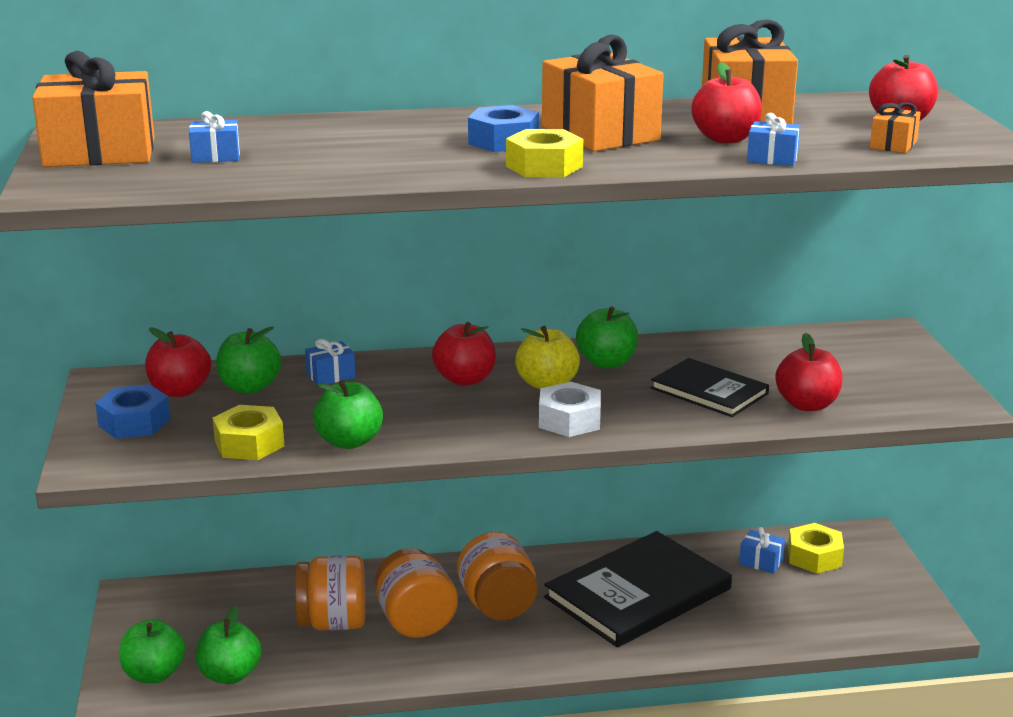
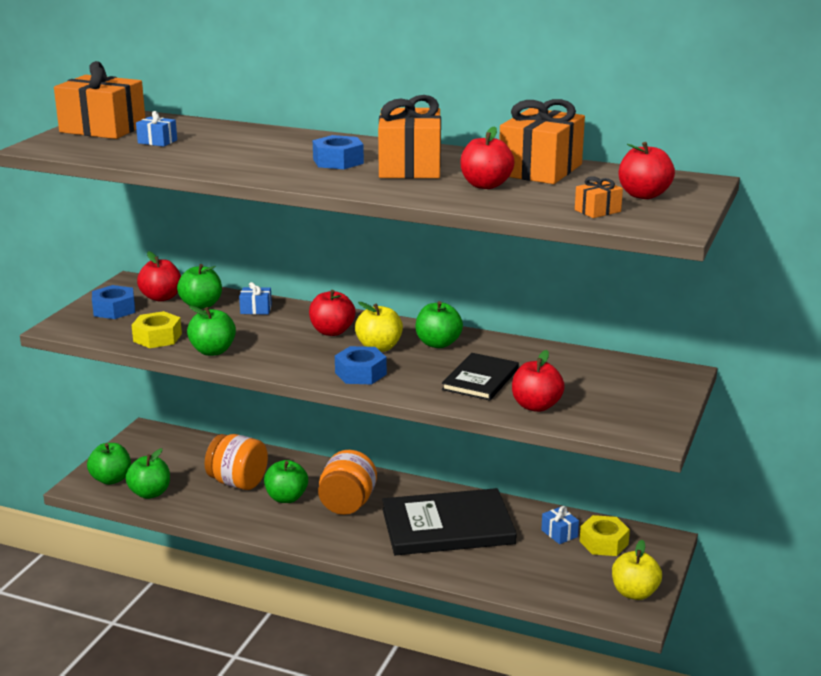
camera: 30 degrees right, 0 degrees up
(415, 622) = (286, 498): orange jar -> green apple
(544, 166) = (329, 182): yellow nut -> none
(569, 420) = (360, 373): white nut -> blue nut
(709, 391) = (480, 379): black book -> black book turned 45 degrees clockwise
(772, 159) = (488, 204): blue gift -> none
(901, 600) = (634, 593): none -> yellow apple

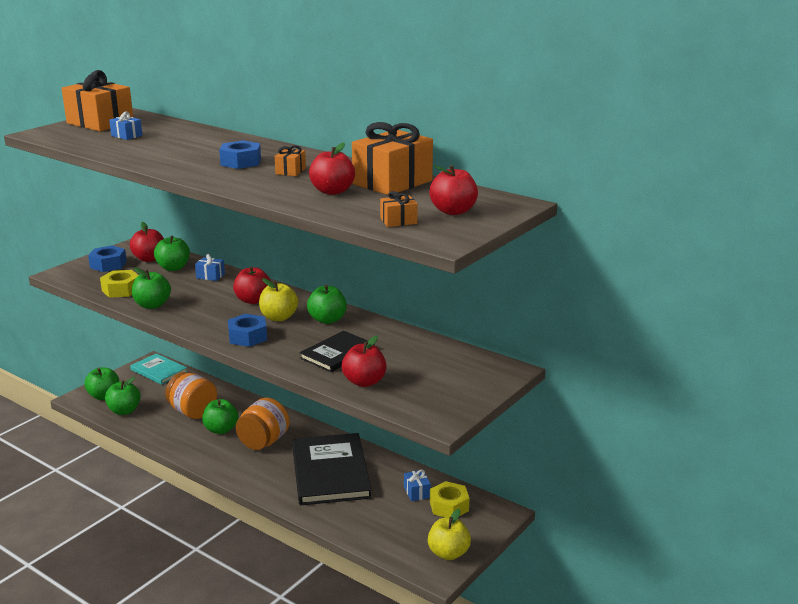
camera: 15 degrees right, 0 degrees up
(162, 440) = (159, 371): none -> turquoise book
(410, 167) = (290, 171): orange gift -> orange gift, size x0.45
(447, 526) = (330, 472): black book -> black book turned 75 degrees clockwise

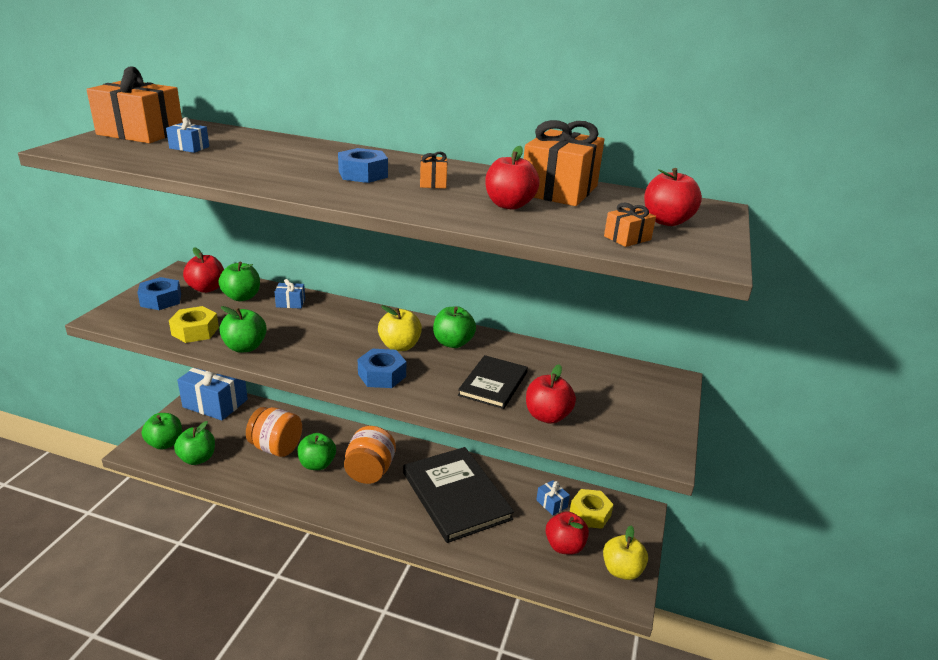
camera: 20 degrees left, 5 degrees up
(159, 371) = (215, 403): turquoise book -> blue gift
(253, 300) = (357, 328): red apple -> red apple (564, 546)

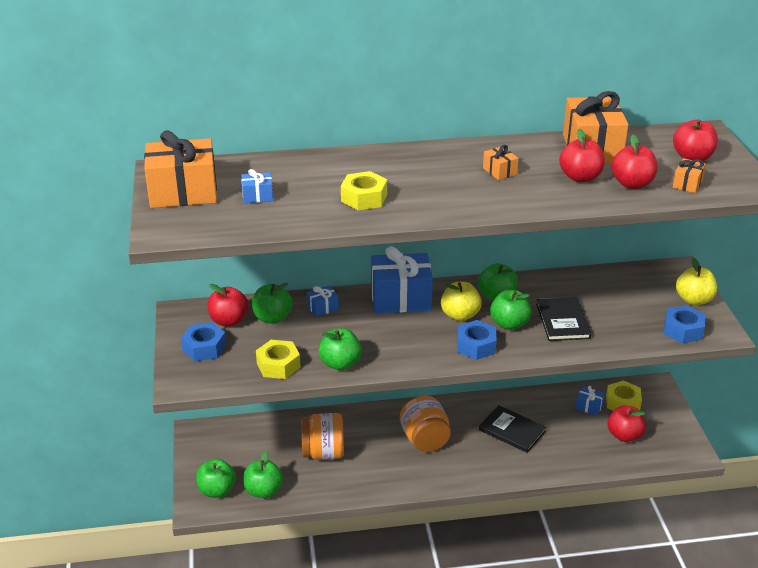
camera: 25 degrees left, 5 degrees up
(215, 403) = (219, 435): blue gift -> blue gift (401, 298)
(272, 168) = (364, 198): none -> yellow nut
(317, 464) = (374, 452): green apple -> green apple (509, 324)
(363, 174) = (438, 180): blue nut -> blue nut (683, 330)
(456, 495) = (512, 430): black book -> black book, size x0.57
(547, 416) = (624, 333): red apple -> red apple (632, 184)
(621, 570) = (676, 436): yellow apple -> yellow apple (693, 300)

